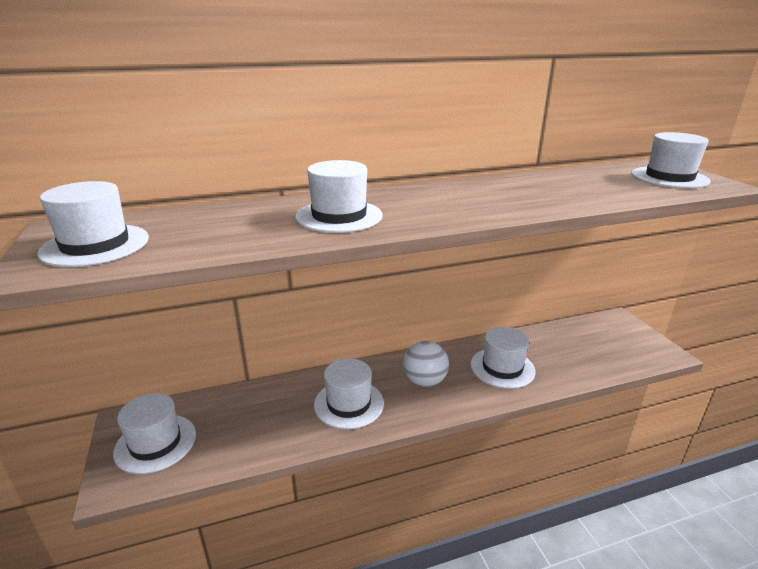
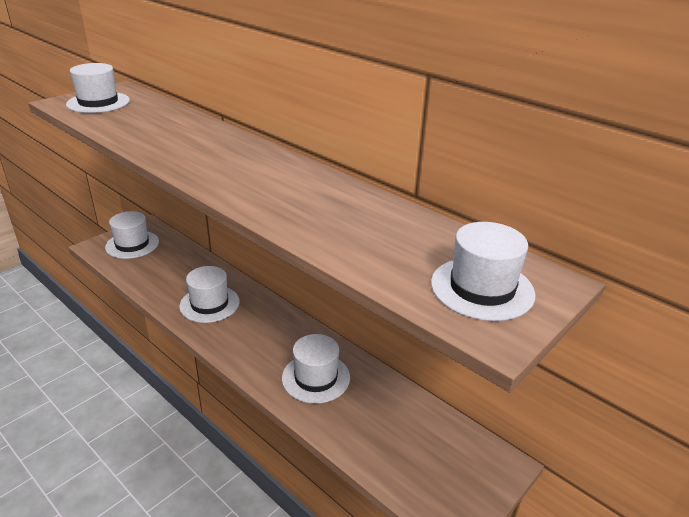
camera: 60 degrees right, 5 degrees up
(339, 216) = (189, 146): white hat -> none
(425, 381) = (262, 334): white ball -> none

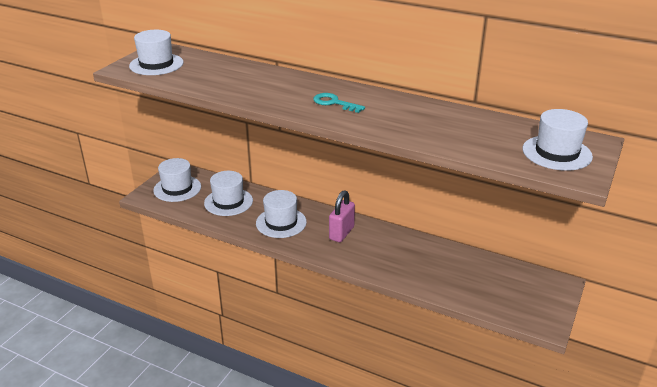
camera: 15 degrees left, 0 degrees up
(242, 171) = (334, 103): none -> turquoise key
(267, 331) = (341, 233): none -> pink padlock
(316, 378) = (400, 258): white hat -> white hat (228, 202)

